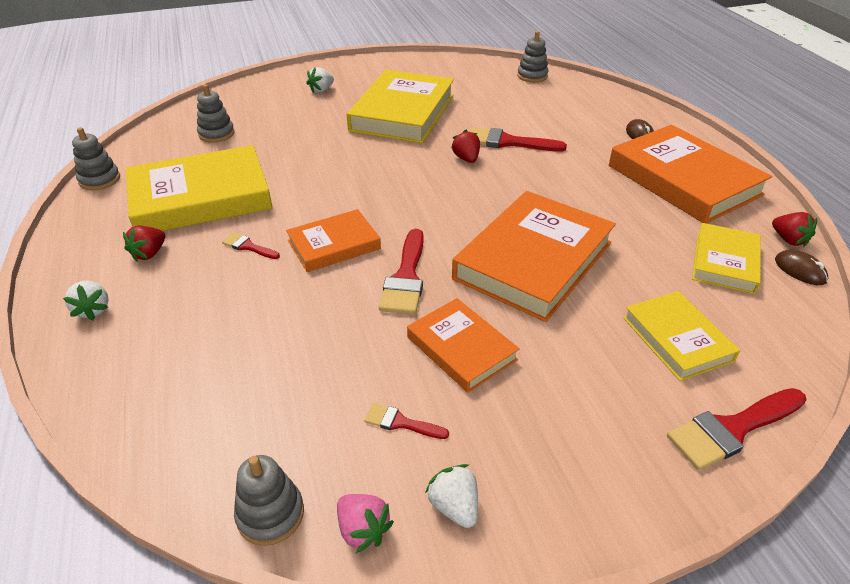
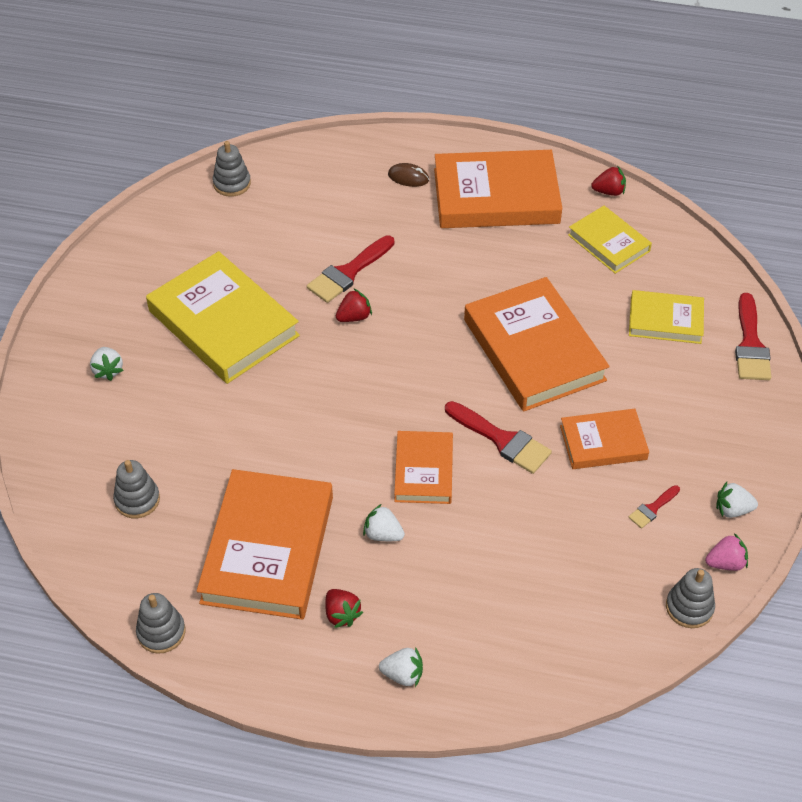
camera: 60 degrees left, 10 degrees up
(201, 197) = (268, 549): yellow book -> orange book
(248, 246) = (383, 534): red brush -> white strawberry
(466, 159) = (354, 317): red strawberry -> red strawberry turned 135 degrees clockwise
(800, 270) = (643, 211): brown mouse -> none

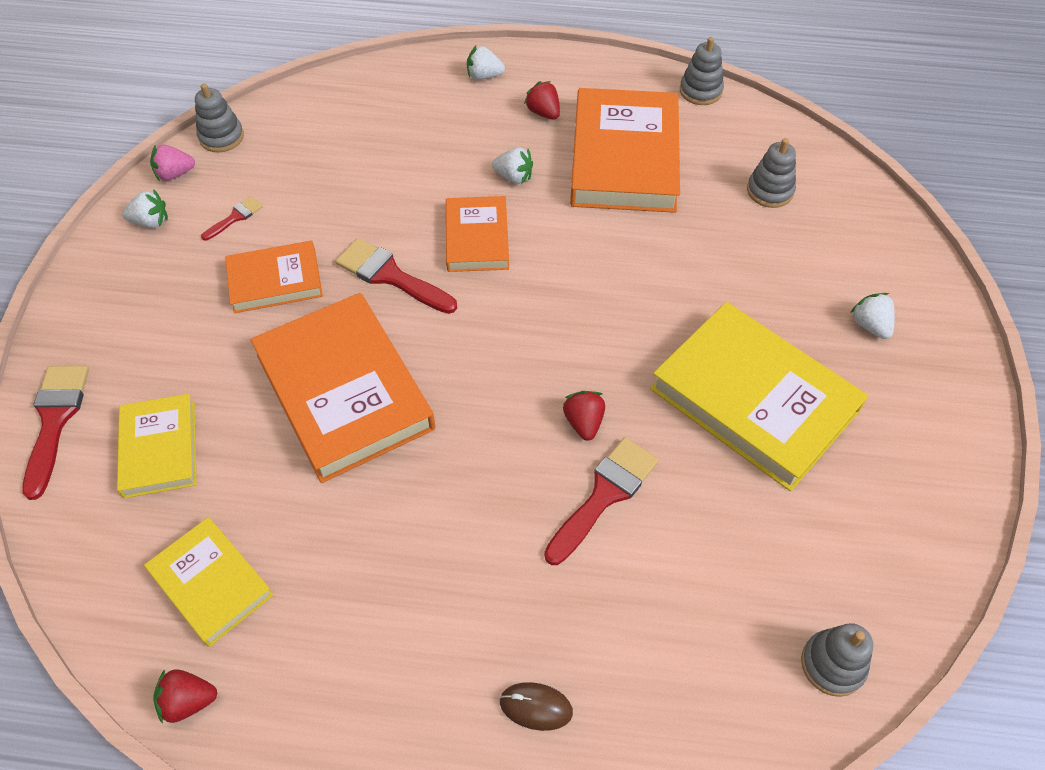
camera: 175 degrees right, 5 degrees up
(354, 317) = (583, 422): red strawberry -> red strawberry turned 120 degrees clockwise
(496, 196) = (383, 672): orange book -> none
(665, 320) = (159, 449): yellow book -> yellow book turned 75 degrees clockwise

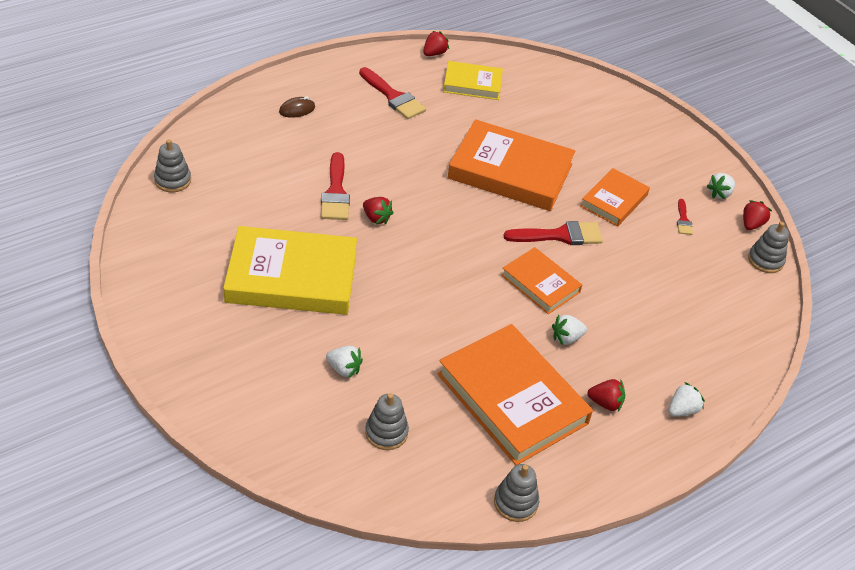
camera: 135 degrees right, 10 degrees down
(55, 420) = (617, 99): red brush -> red brush (393, 97)
(159, 449) = (559, 111): yellow book -> none
(175, 174) = (751, 224): pink strawberry -> red strawberry
(870, 325) = (247, 363): white strawberry -> white strawberry (344, 369)

